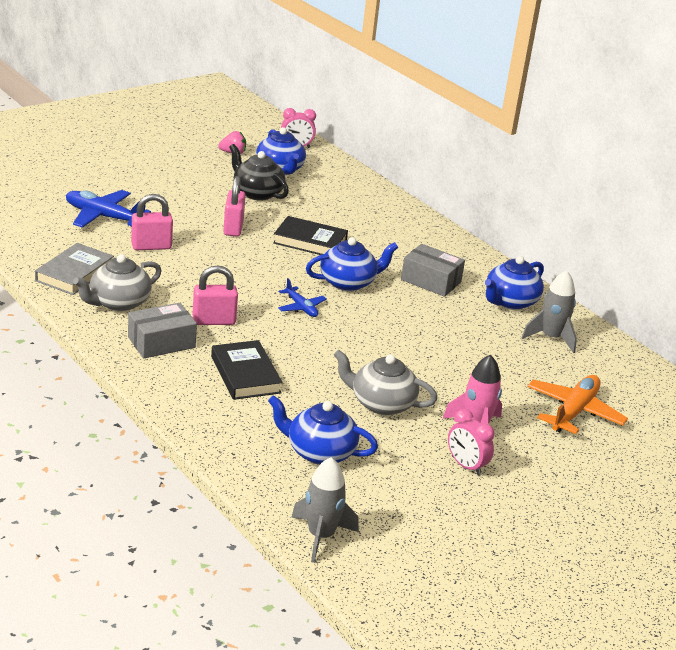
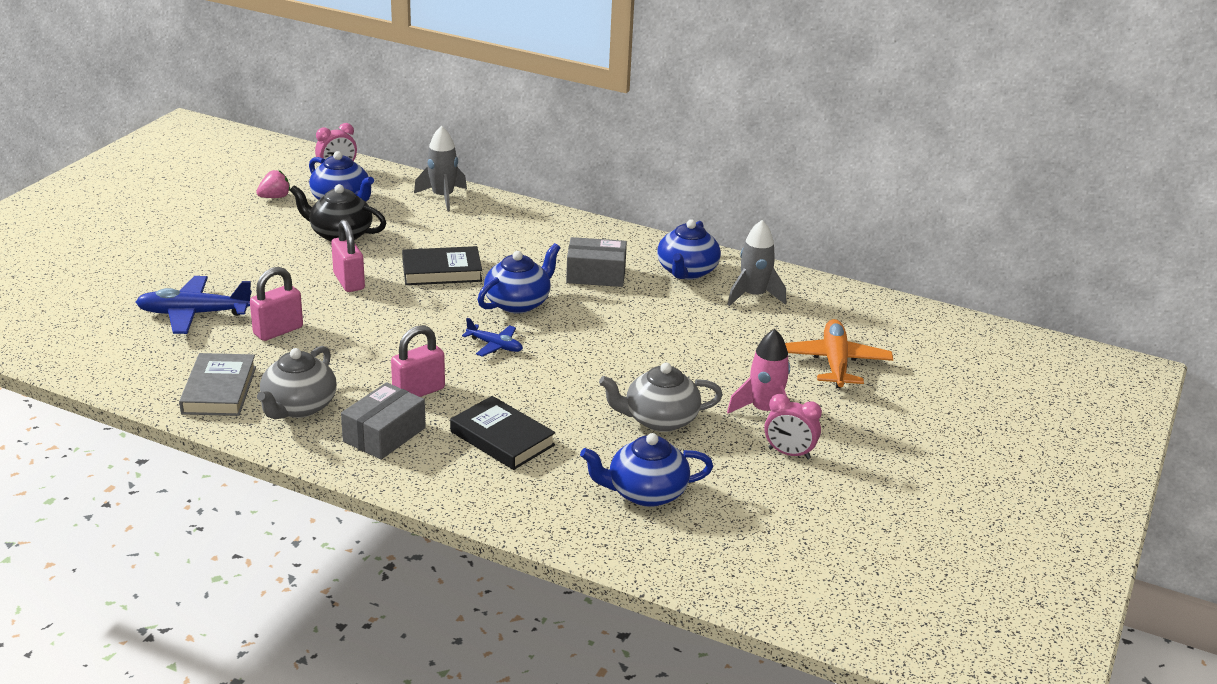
camera: 25 degrees left, 0 degrees up
(321, 536) = (722, 579): grey rocket -> grey rocket (443, 197)

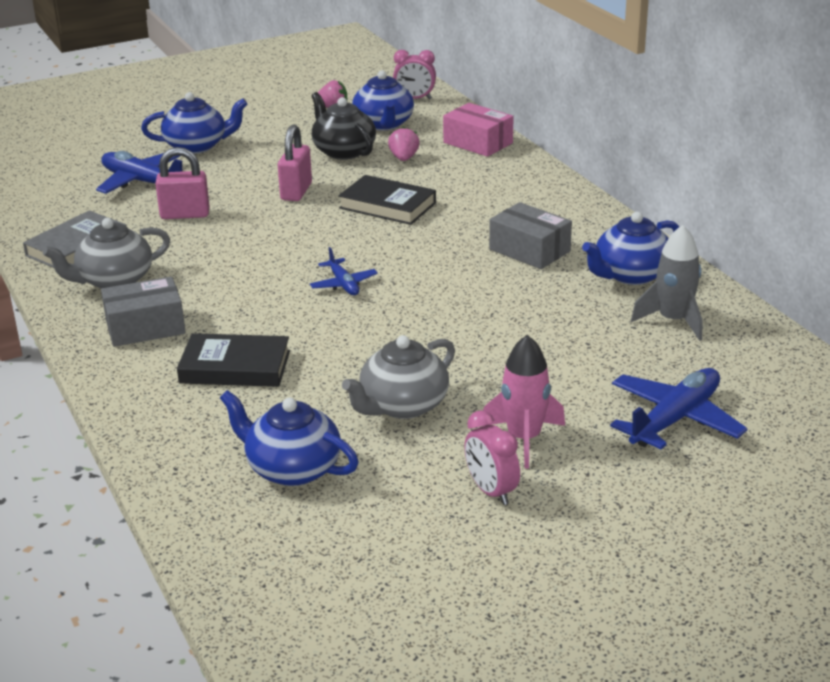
camera: 40 degrees right, 0 degrees up
(400, 227) = (404, 158): none -> pink strawberry
(419, 391) = (223, 301): pink padlock -> none
(443, 197) = (478, 143): grey rocket -> pink box
(502, 438) = (235, 367): black book -> black book turned 75 degrees counterclockwise
(518, 303) = (418, 253): blue teapot -> blue teapot (197, 146)
(659, 420) = (402, 406): grey teapot -> grey teapot turned 75 degrees counterclockwise
(835, 363) = (675, 419): orange plane -> blue plane

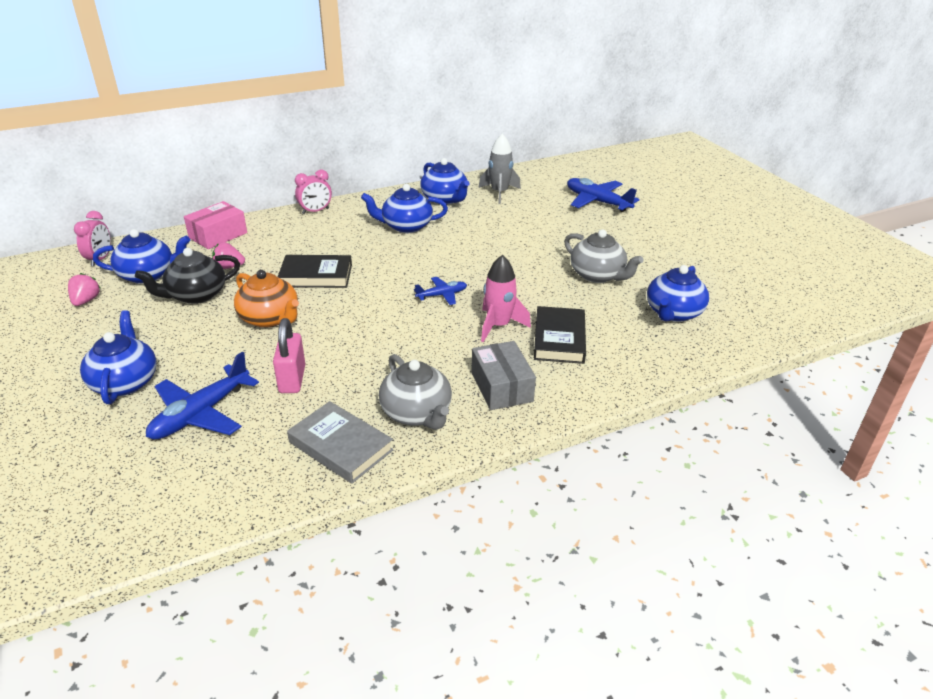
camera: 90 degrees left, 5 degrees up
(296, 192) = (270, 318): pink padlock -> orange teapot
(387, 205) = (316, 276): black book -> black book turned 60 degrees clockwise
(491, 491) = (674, 252): pink clock -> pink clock (315, 211)
(524, 439) = (623, 240): pink rocket -> pink rocket (498, 326)
(529, 250) = (406, 226): grey box -> blue teapot

